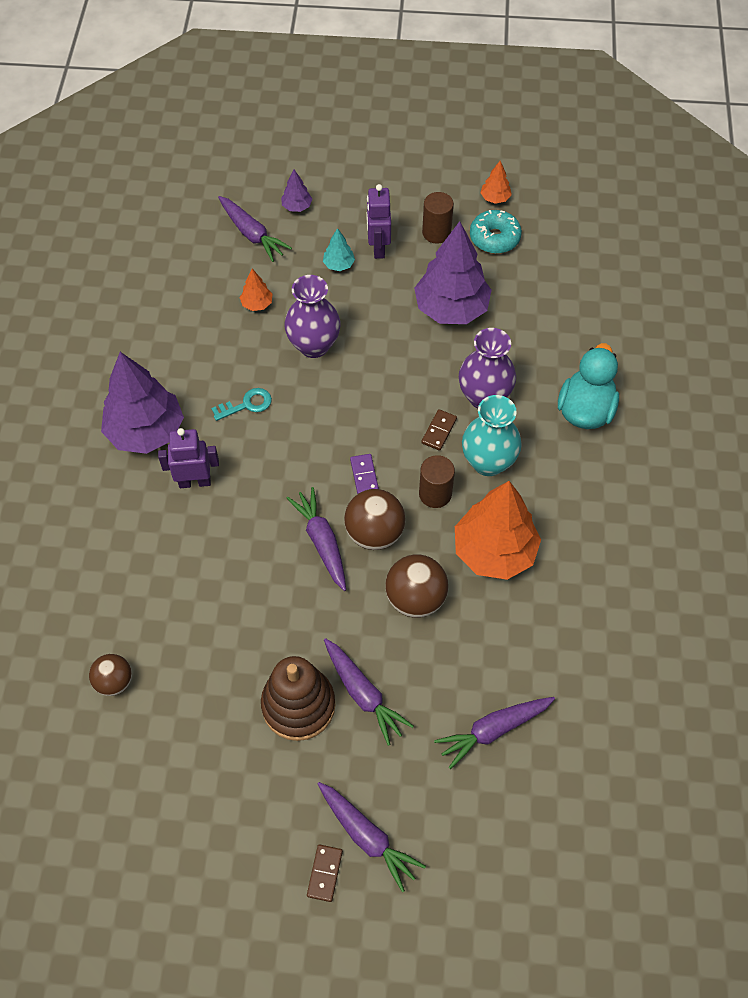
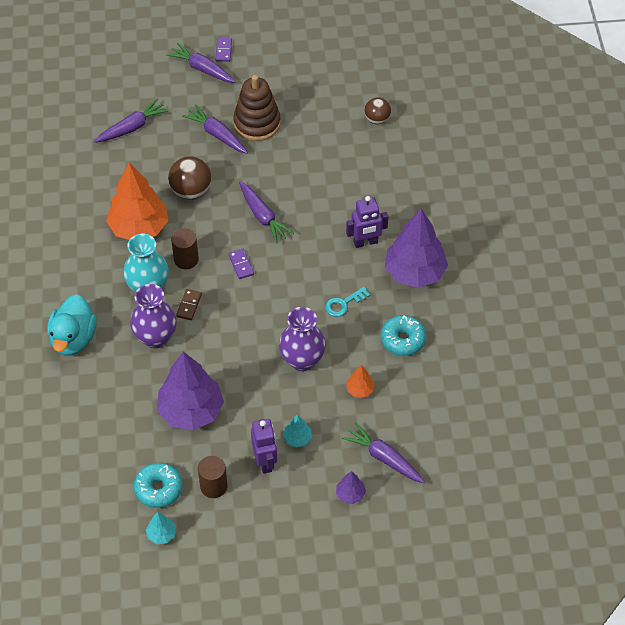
camera: 170 degrees right, 5 degrees down
(190, 351) = (403, 340): none -> turquoise donut
(324, 873) = (223, 51): brown domino -> purple domino
(374, 533) = (226, 227): brown ball -> none
(495, 198) = (161, 534): orange tree -> turquoise tree

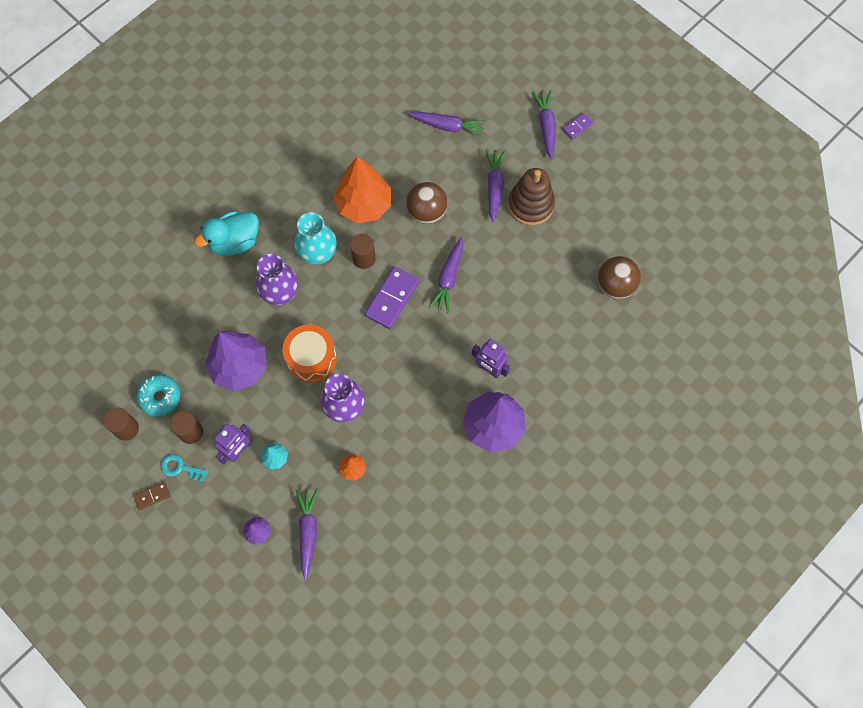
camera: 50 degrees right, 15 degrees up
(161, 534) = (126, 428): turquoise tree -> brown cylinder
(189, 305) = (326, 293): brown domino -> brown domino (152, 496)
(236, 354) = (311, 358): none -> orange drum
(241, 265) = (392, 298): purple domino -> purple domino, size x1.93
(344, 304) = (419, 397): turquoise key -> turquoise key (180, 468)
(377, 119) = (615, 285): brown ball -> brown ball, size x1.55
(403, 340) = (423, 465): turquoise donut -> none

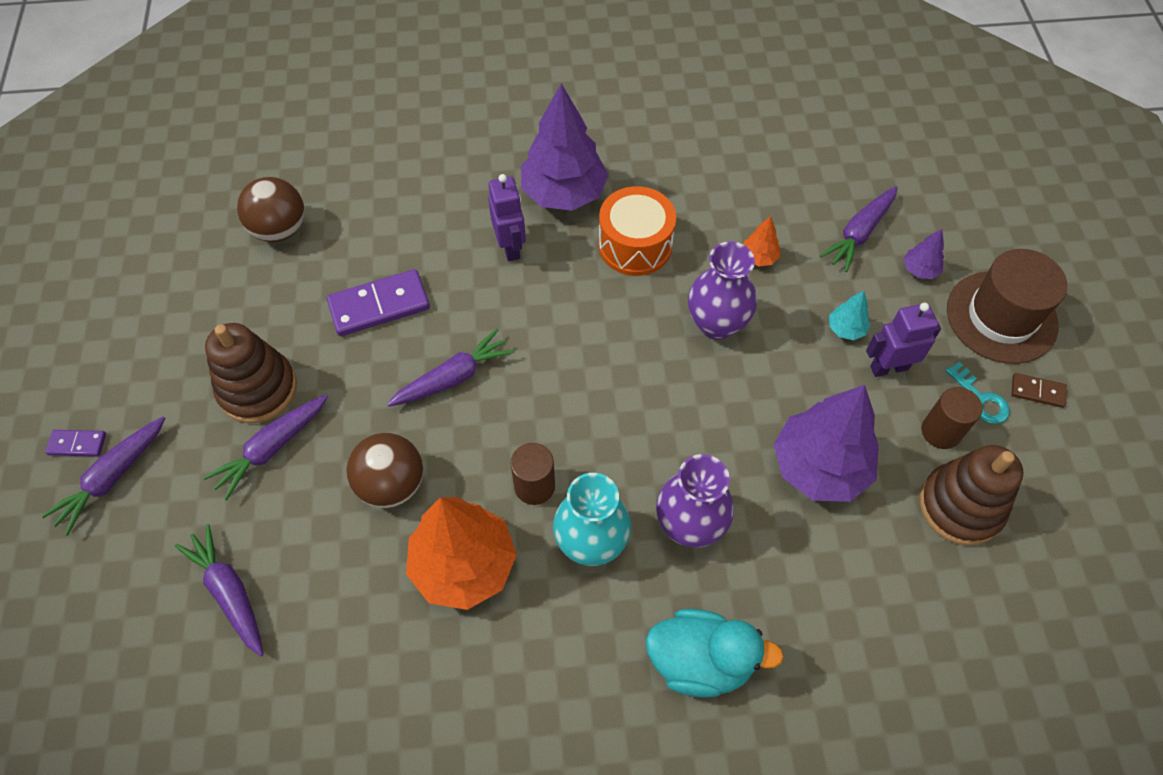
camera: 140 degrees left, 10 degrees down
(126, 428) = (1033, 498): brown cylinder -> none
(160, 397) = (960, 506): turquoise donut -> brown stacking toy
(195, 533) = (1001, 317): none -> brown hat
(311, 358) = (713, 408): orange drum -> orange drum (635, 245)
(392, 298) = (546, 406): purple domino -> purple domino (379, 306)

